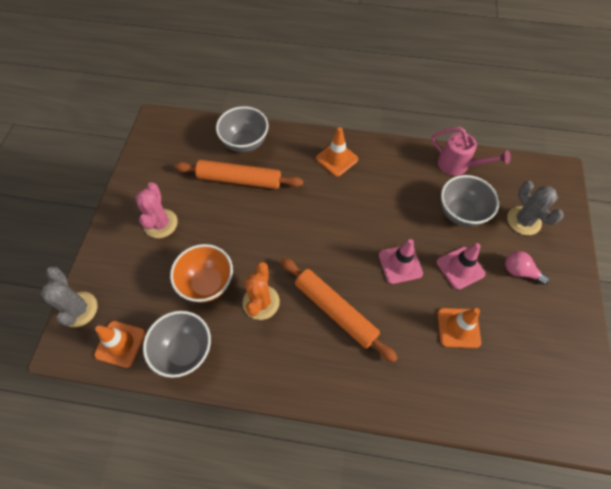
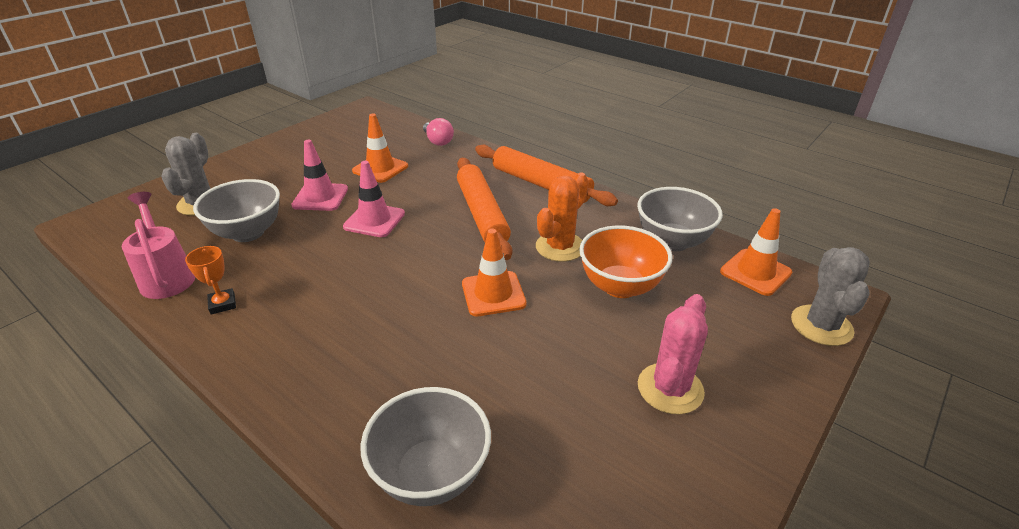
camera: 150 degrees left, 25 degrees down
(239, 179) = (493, 402): orange rolling pin -> orange rolling pin (541, 184)
(336, 159) = (305, 360): orange traffic cone -> orange traffic cone (493, 294)
(408, 165) = (223, 304): none -> orange trophy
(520, 271) = (272, 177): pink light bulb -> pink light bulb (438, 141)

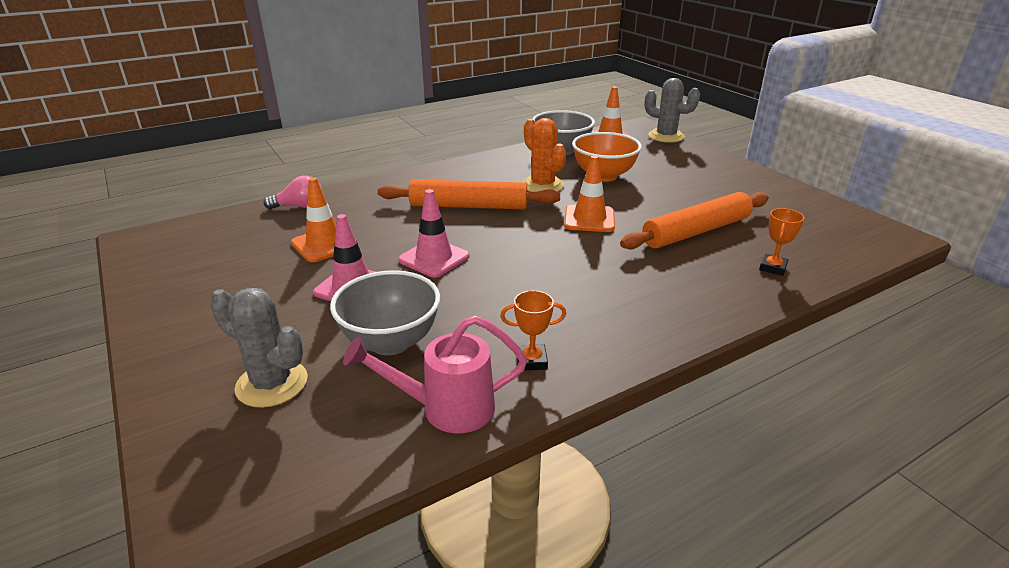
camera: 70 degrees left, 5 degrees down
(431, 474) = (772, 267): grey bowl -> orange trophy
(541, 184) = (441, 175): orange rolling pin -> orange rolling pin (696, 231)
(670, 388) = (708, 183): pink cactus -> none

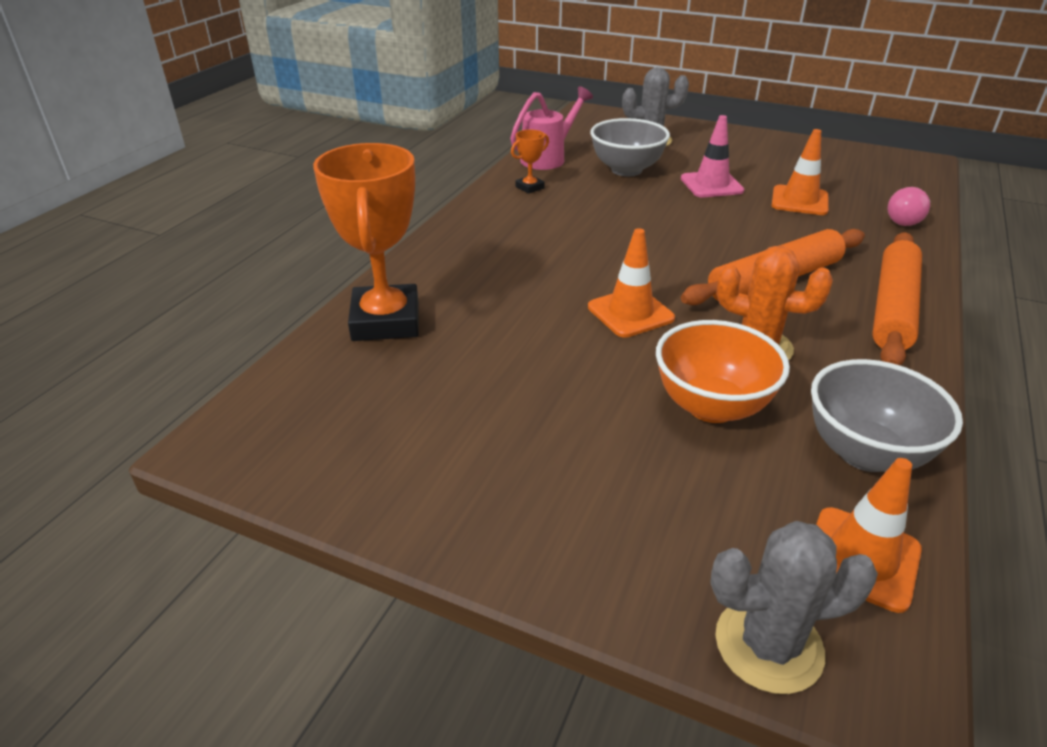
camera: 145 degrees right, 5 degrees up
(434, 258) = (699, 220): pink traffic cone -> none
(696, 231) = (495, 342): orange rolling pin -> orange rolling pin (892, 308)
(772, 267) = (385, 321): orange trophy -> orange trophy, size x2.31

